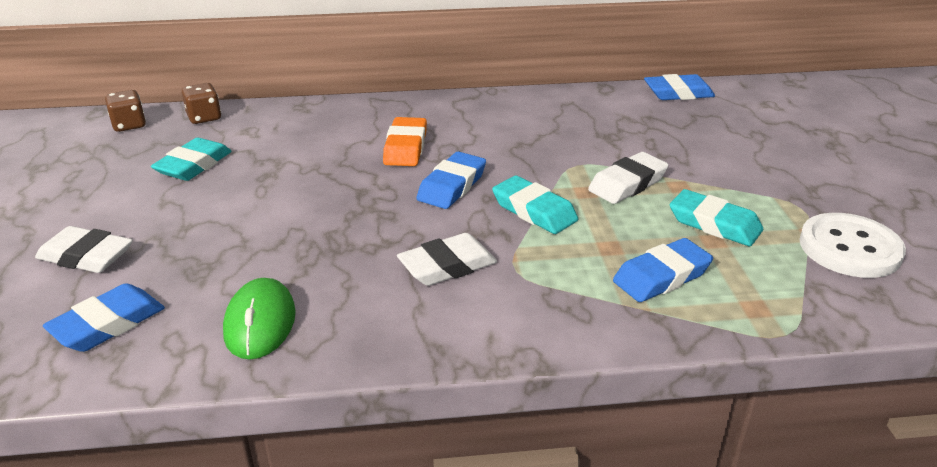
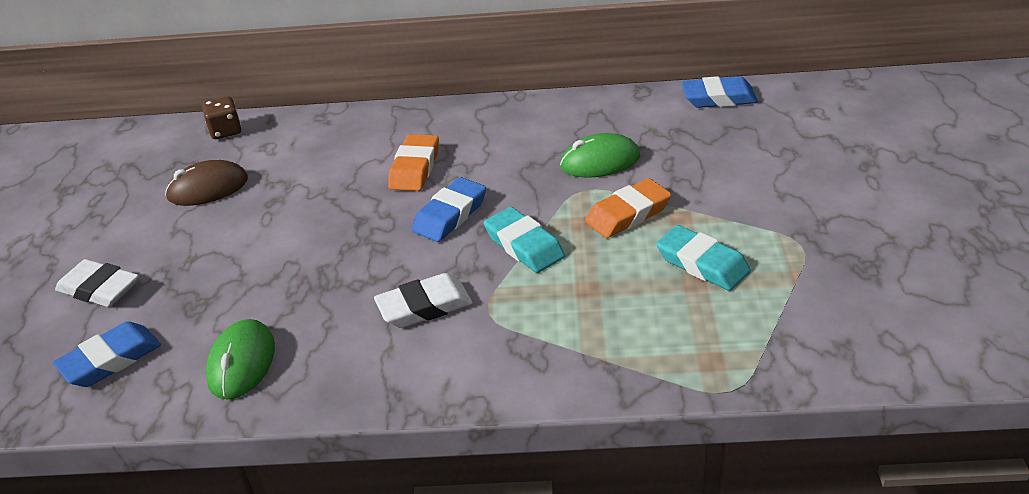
camera: 10 degrees right, 5 degrees up
(129, 125) = (154, 140): brown dice -> none
(194, 165) = (208, 188): turquoise eraser -> brown mouse
(585, 142) = (600, 161): none -> green mouse
(627, 184) = (628, 214): white eraser -> orange eraser
(661, 276) = (629, 323): blue eraser -> none
(849, 248) = (834, 295): white button -> none

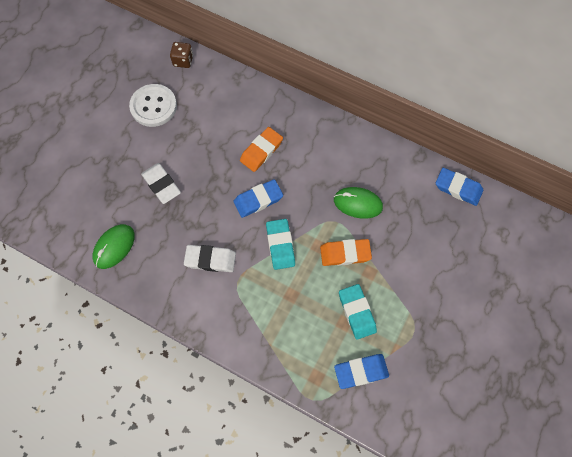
camera: 25 degrees right, 30 degrees up
(99, 289) = (74, 156): white eraser -> white eraser (161, 185)
(111, 360) = (61, 210): blue eraser -> blue eraser (361, 371)
(208, 188) = (153, 106): brown mouse -> white button

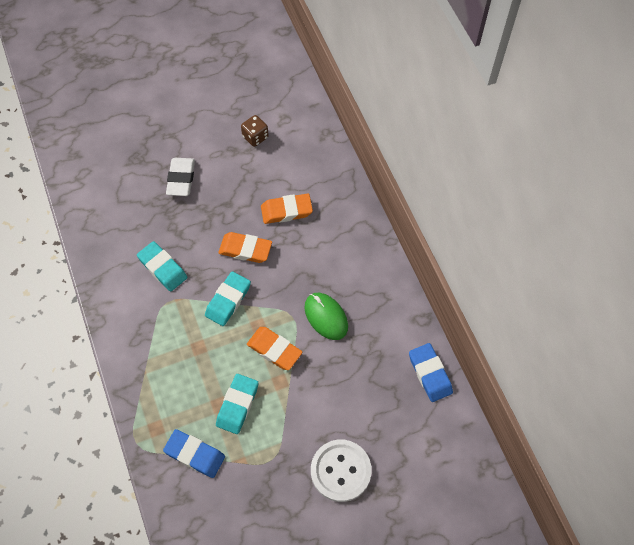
camera: 40 degrees right, 5 degrees down
(114, 247) = (101, 201): green mouse -> none
(153, 106) = (234, 110): white button -> white button (340, 471)
(183, 61) = (293, 88): brown dice -> brown dice (255, 137)
(210, 260) = (163, 268): white eraser -> turquoise eraser
(258, 200) = (245, 249): blue eraser -> orange eraser

